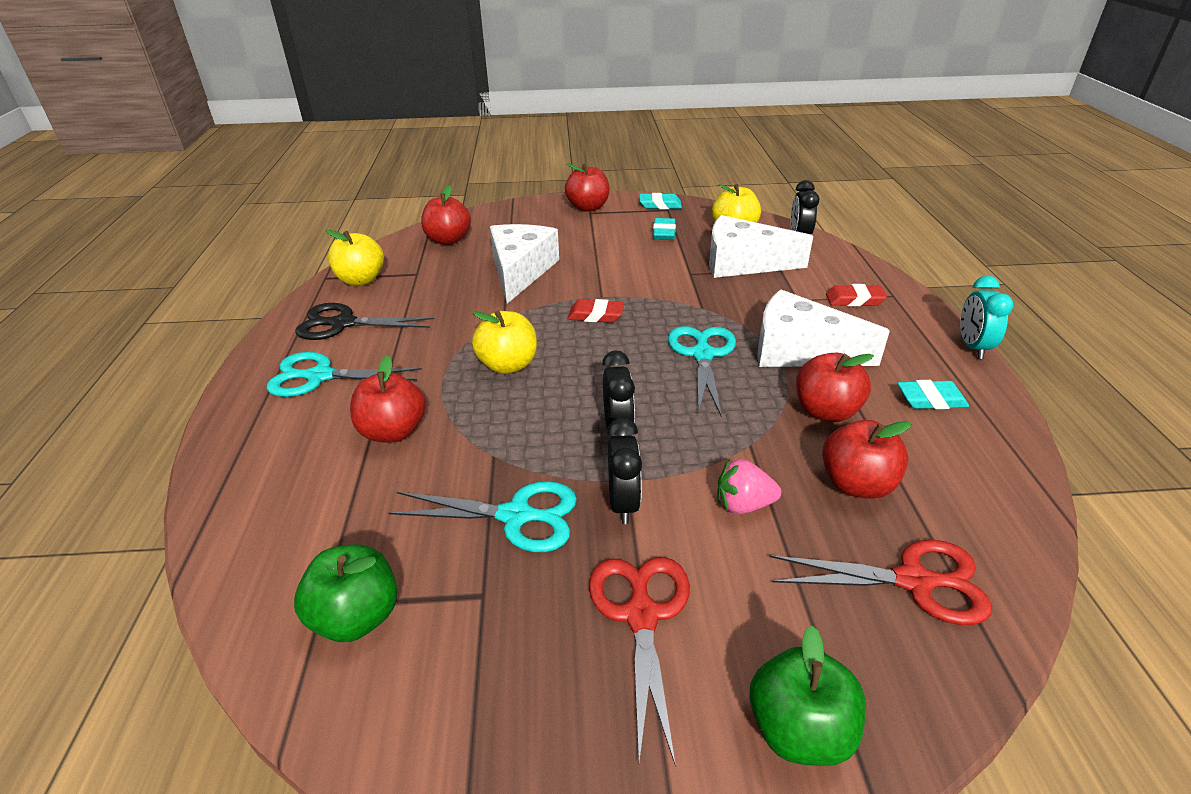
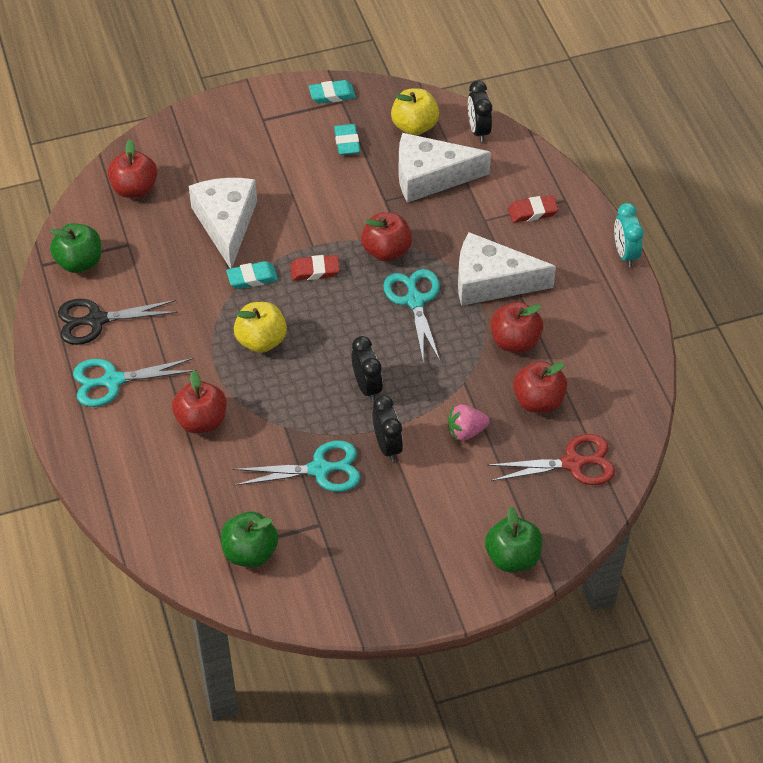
camera: 15 degrees left, 15 degrees up
(361, 280) = (79, 262): yellow apple -> green apple
(588, 207) = (258, 111): red apple -> red apple (386, 251)
(641, 615) = (417, 516): red scissors -> none
(930, 399) = (590, 316): turquoise eraser -> turquoise eraser (252, 278)

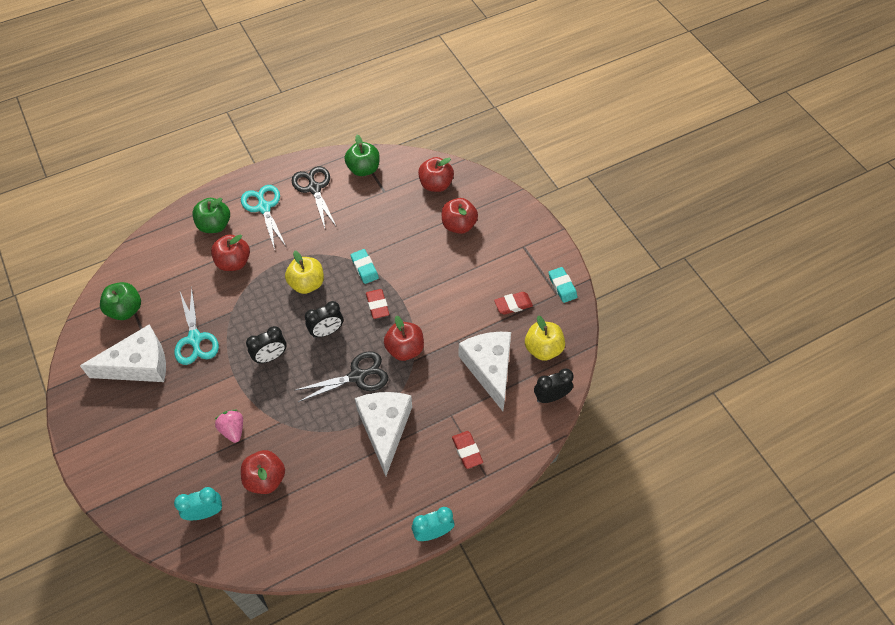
camera: 80 degrees right, 5 degrees up
(226, 224) = (413, 243): white cheese -> white cheese (139, 365)
(347, 142) = (513, 305): turquoise eraser -> red eraser
(387, 446) = (217, 378): black clock -> black clock (327, 331)
(414, 300) = (357, 376): turquoise scissors -> black scissors
(512, 557) = (117, 477): green apple -> green apple (215, 225)
(515, 341) = (324, 454): red apple -> red apple (459, 225)
(573, 463) = (205, 512): red scissors -> turquoise clock

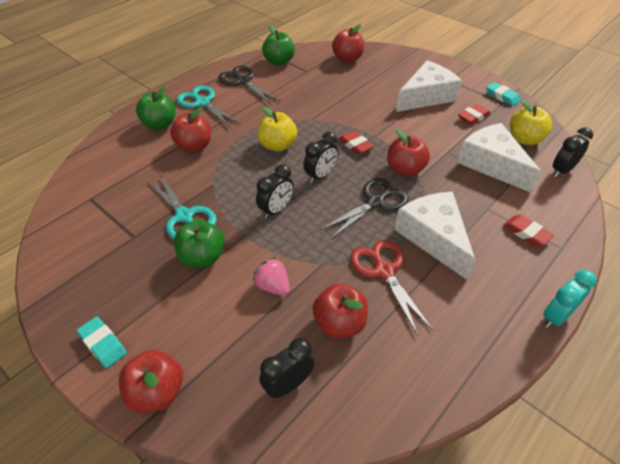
camera: 20 degrees left, 10 degrees down
(125, 310) = (92, 211): green apple -> green apple (202, 257)
(139, 365) = (129, 256): white cheese -> white cheese (426, 96)
(205, 512) = (288, 384): turquoise clock -> black clock
(325, 445) = (384, 271): none -> red scissors
(364, 268) = (324, 122): turquoise eraser -> turquoise eraser (103, 344)
(459, 225) = (386, 78): red apple -> red apple (157, 392)

